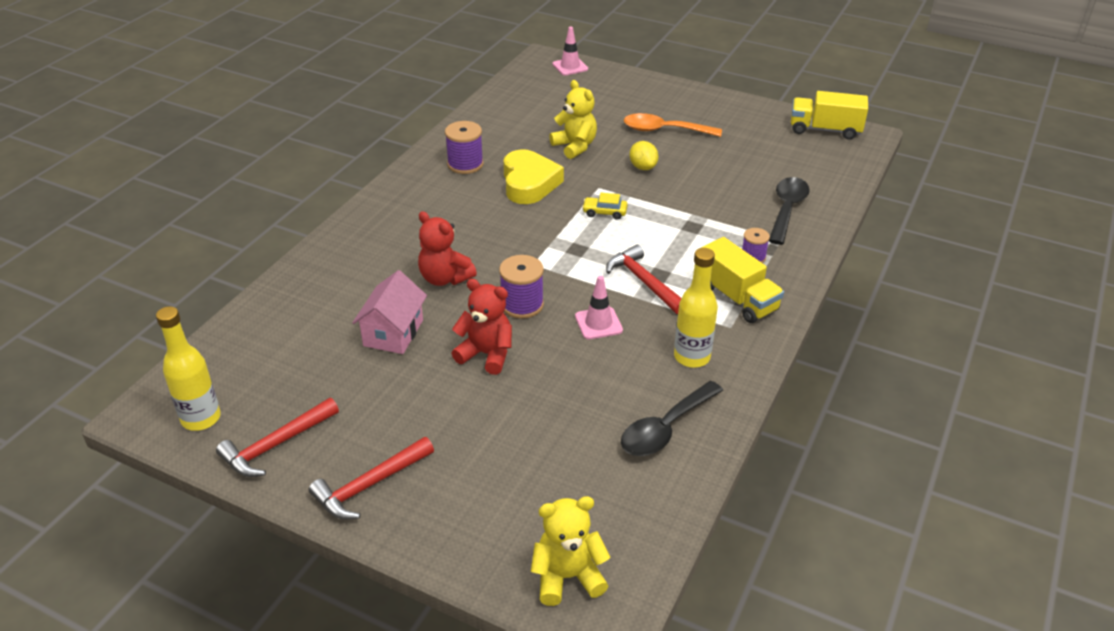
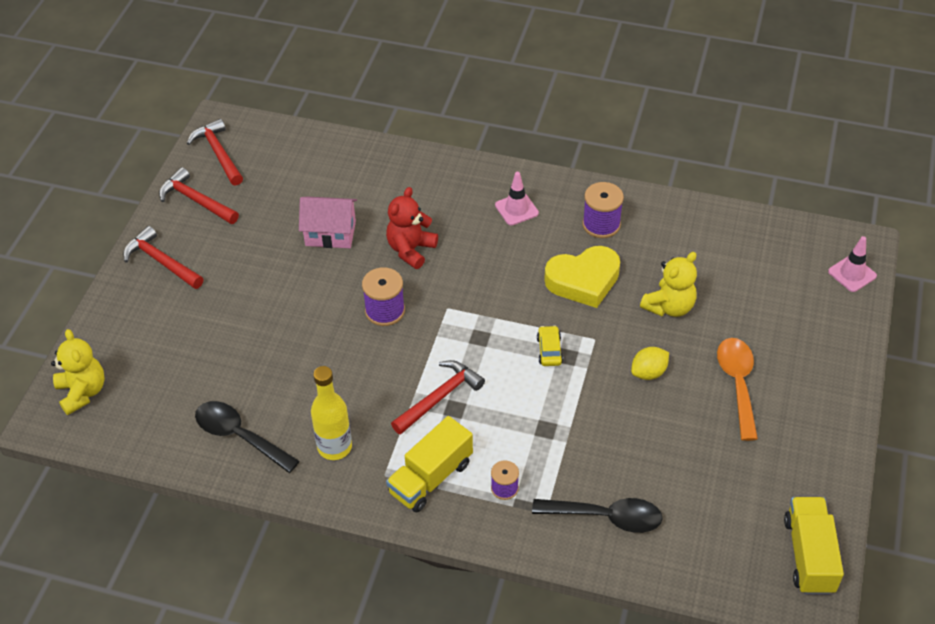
camera: 80 degrees right, 10 degrees up
(201, 418) = (218, 153): yellow bottle -> red hammer
(486, 354) = (314, 299): red teddy bear -> none
(598, 323) = (369, 370): pink traffic cone -> pink traffic cone (516, 209)

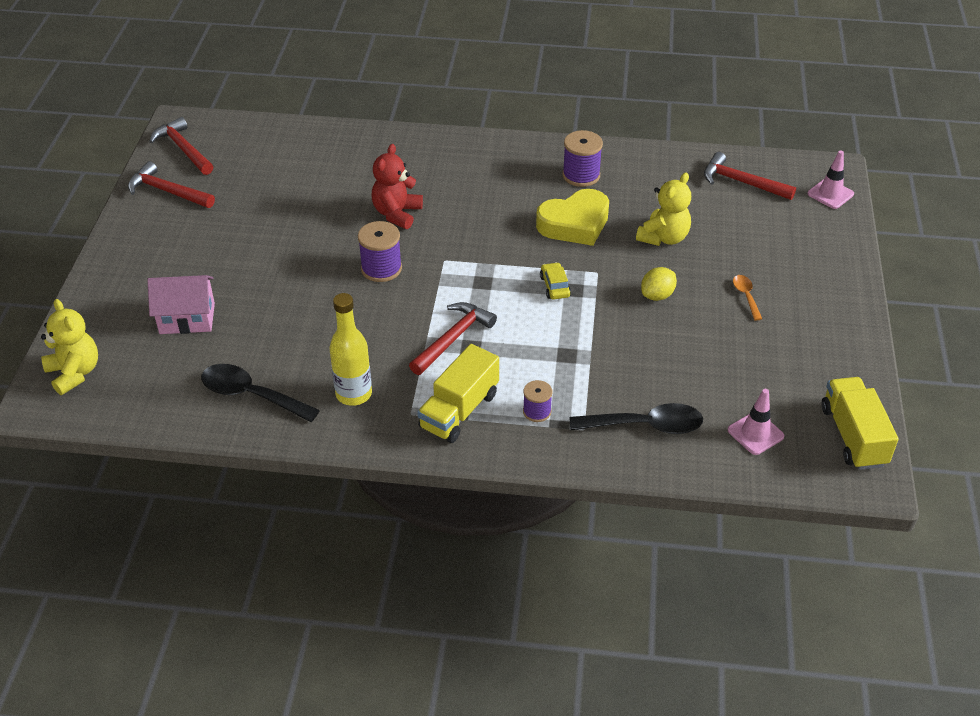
camera: 10 degrees left, 5 degrees down
(161, 262) = (140, 248): red hammer -> red hammer (741, 182)
(330, 233) = (312, 207): pink house -> pink house (187, 318)
(516, 209) = (495, 170): pink traffic cone -> pink traffic cone (755, 433)
(737, 384) = (746, 296): orange spoon -> orange spoon, size x0.52

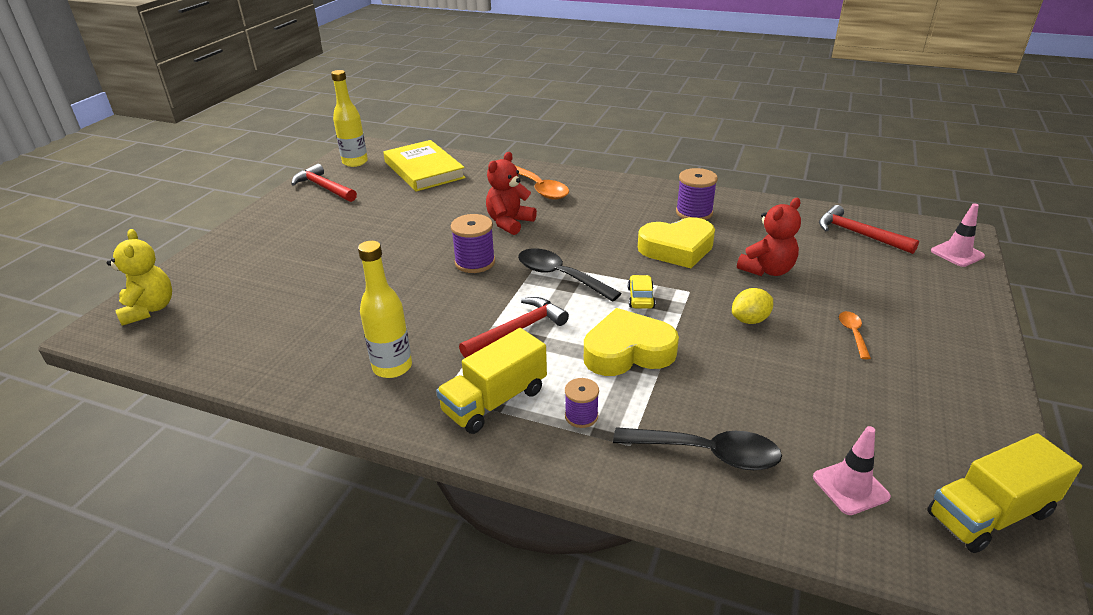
camera: 15 degrees right, 10 degrees down
(183, 149) = (355, 162): red hammer -> yellow bottle
(187, 318) = (277, 279): pink house -> none
(251, 395) = (292, 352): black spoon -> black spoon (560, 276)
(270, 151) = (424, 170): none -> yellow book
(411, 162) = (539, 188): none -> orange spoon
(558, 344) = (628, 351): none -> yellow heart
(663, 237) = (767, 270): yellow teddy bear -> red teddy bear
(853, 436) = (989, 514): yellow truck -> yellow truck turned 120 degrees counterclockwise

